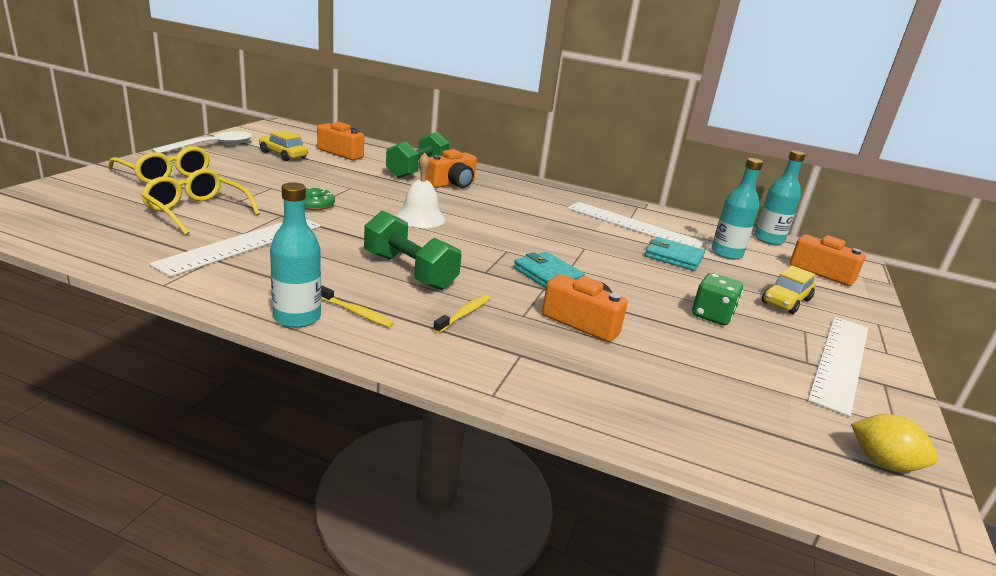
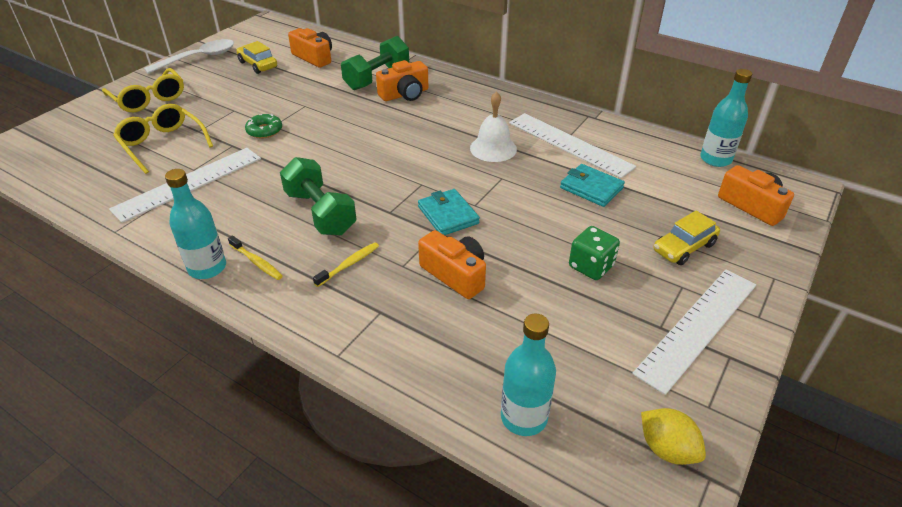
camera: 15 degrees right, 15 degrees up
(420, 218) = (356, 143): white bell -> white bell (493, 148)
(726, 253) = (654, 181): turquoise bottle -> turquoise bottle (524, 417)

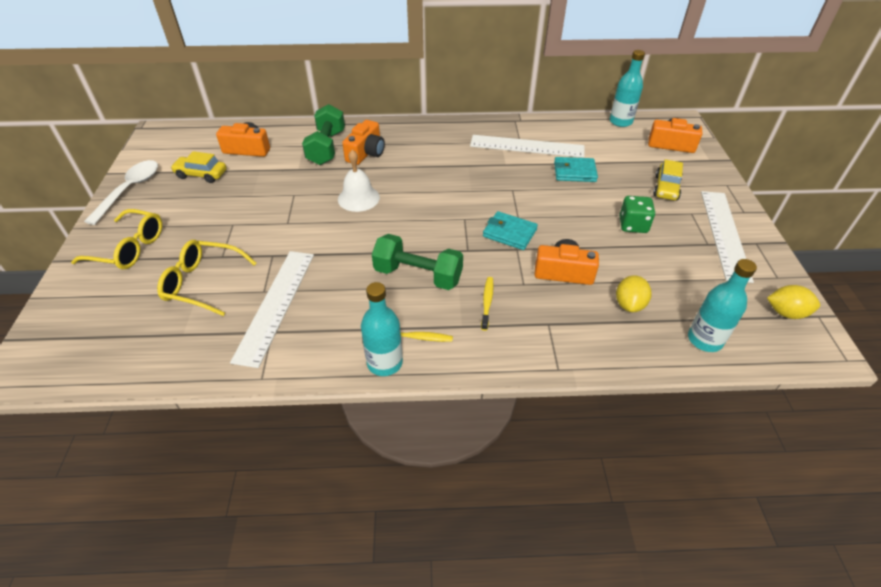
camera: 35 degrees left, 5 degrees up
(264, 131) = (285, 230): green donut -> none
(484, 338) = (629, 304): none -> yellow lemon
(493, 148) = (481, 170): white bell -> white bell (358, 198)

